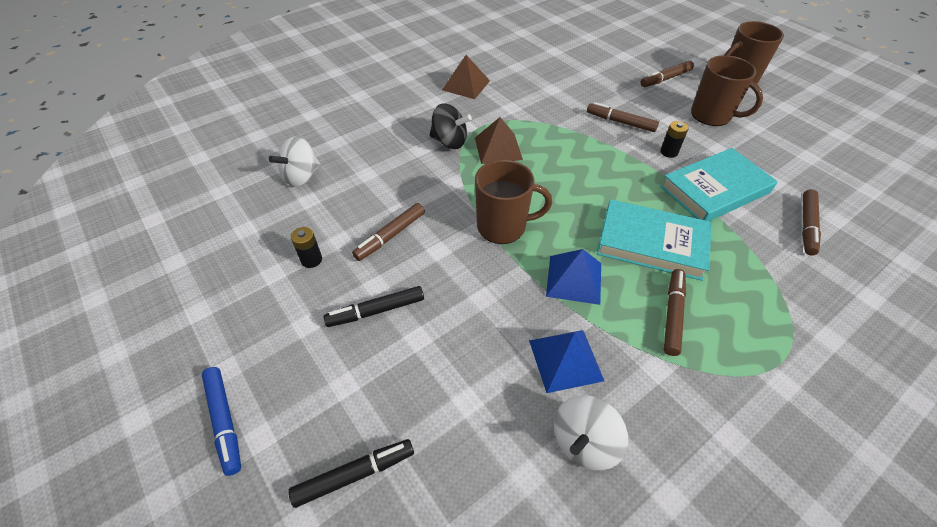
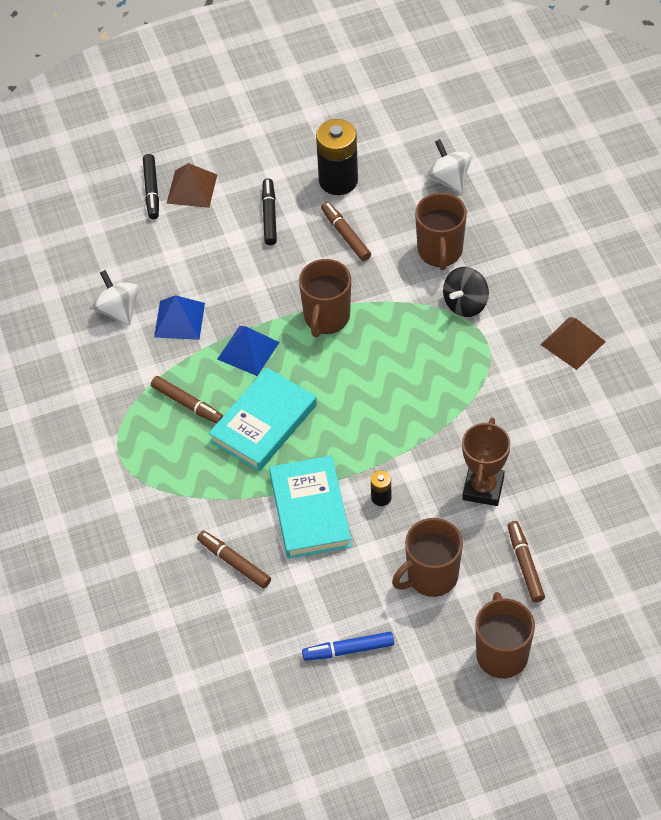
camera: 110 degrees right, 5 degrees up
(225, 421) = (214, 130): blue marker -> blue marker (348, 650)
(311, 260) = (338, 180): black battery -> black battery, size x2.16
(394, 166) = (440, 251): none -> brown mug
(498, 148) = (440, 343): brown pyramid -> brown pyramid (191, 189)
(620, 105) = (483, 488): none -> brown trophy
(620, 122) = (448, 474): brown marker -> none

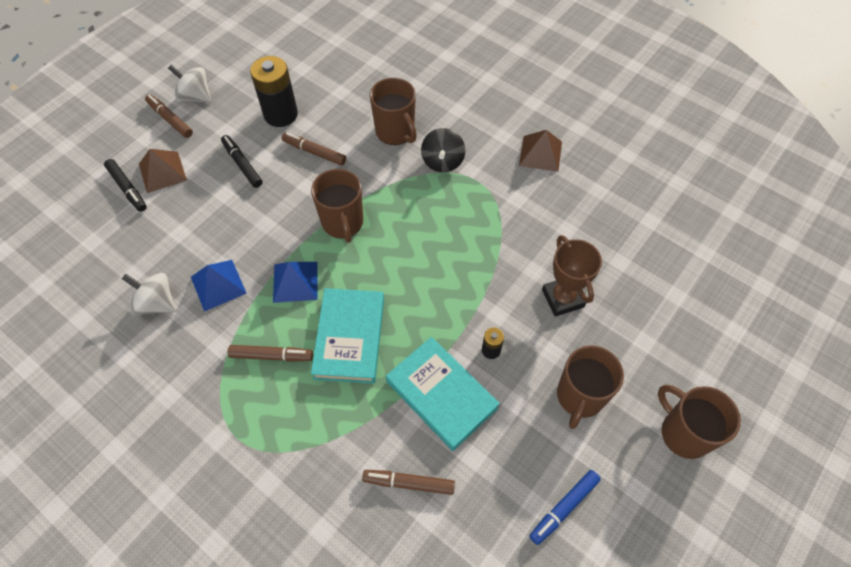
camera: 35 degrees left, 5 degrees up
(449, 179) = (365, 78): white spinning top -> white spinning top (195, 96)
(525, 565) = (641, 344): brown marker -> brown marker (170, 119)

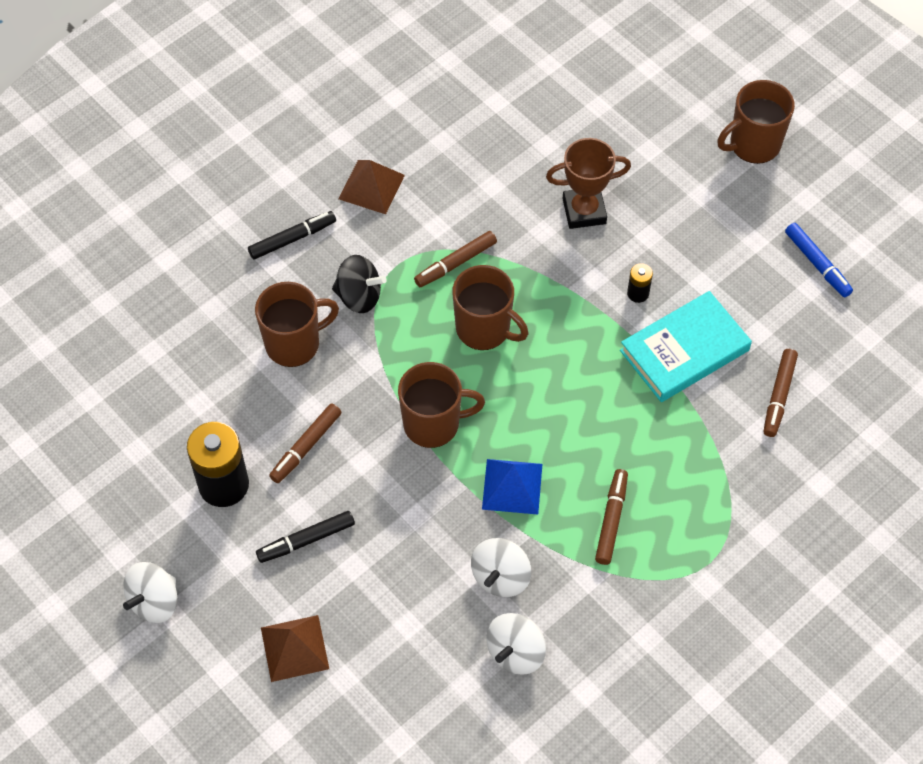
camera: 80 degrees left, 0 degrees up
(127, 188) = (314, 695): black marker -> black marker (292, 239)
(170, 119) = (193, 638): brown marker -> brown marker (455, 263)
(218, 285) = (500, 577): blue pyramid -> white spinning top
(349, 338) = (600, 433): turquoise book -> none
(579, 397) = (704, 223): brown mug -> brown mug (484, 329)

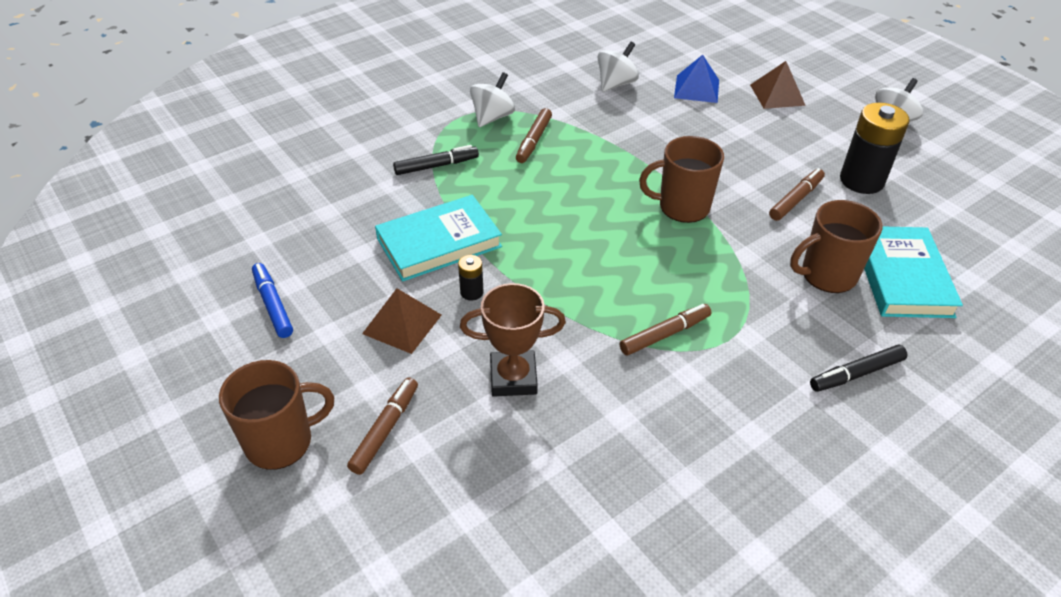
camera: 175 degrees left, 15 degrees down
(220, 348) = (902, 277): none -> turquoise book
(306, 540) = (781, 145): black marker -> black marker (436, 166)
(359, 296) = (768, 311): black spinning top -> none
(371, 187) = (772, 427): brown pyramid -> brown pyramid (402, 324)
(484, 329) = (634, 273): brown mug -> none
(500, 577) = (625, 118): white spinning top -> white spinning top (492, 117)
(512, 486) = (613, 164): blue pyramid -> blue pyramid (696, 88)
(779, 396) = (364, 204): brown marker -> brown marker (385, 429)

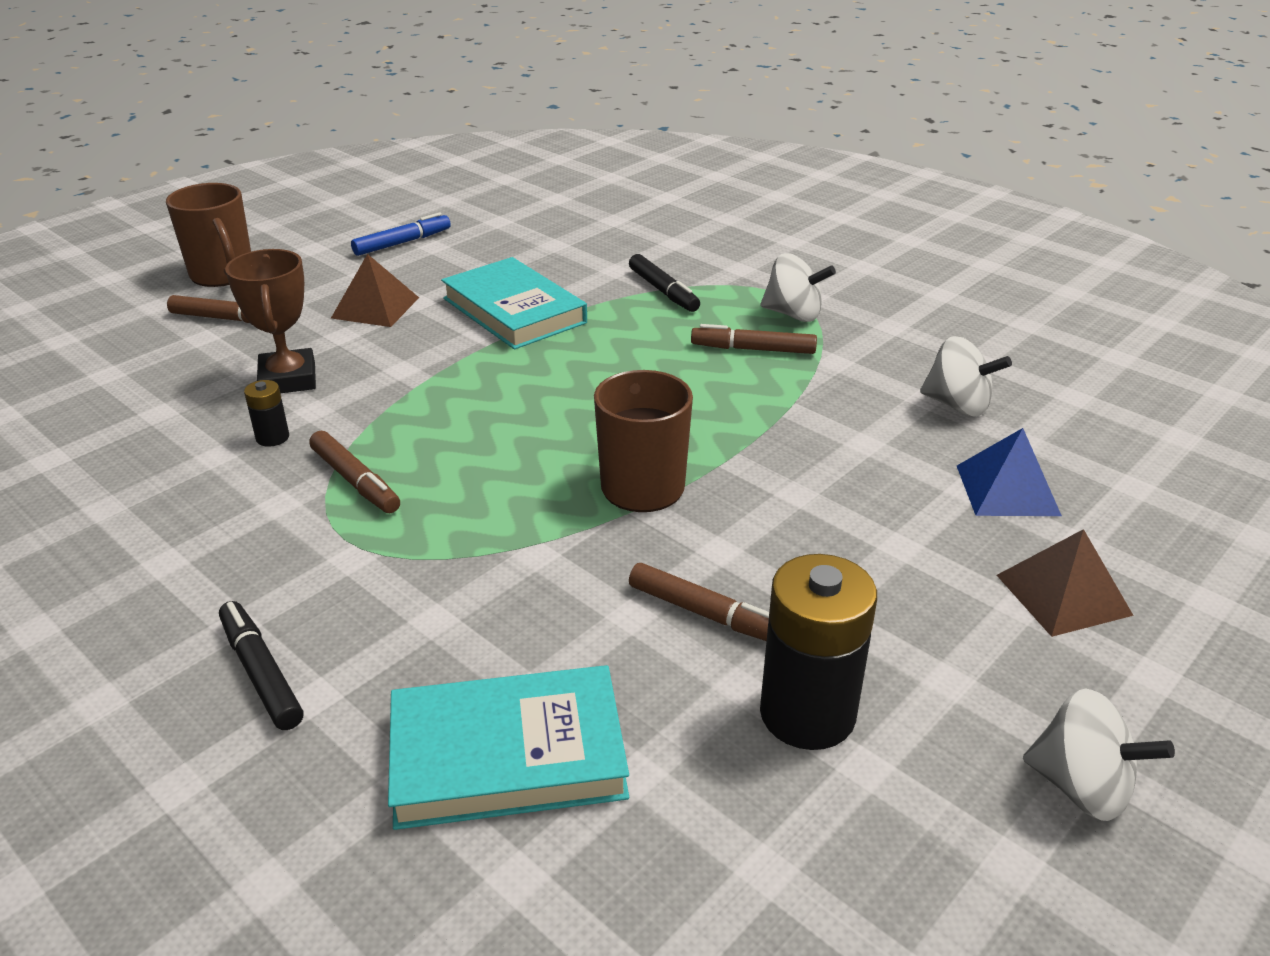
camera: 80 degrees right, 10 degrees down
(471, 292) = (429, 340): black battery -> black battery (272, 437)
(827, 275) = (499, 648): brown mug -> none

